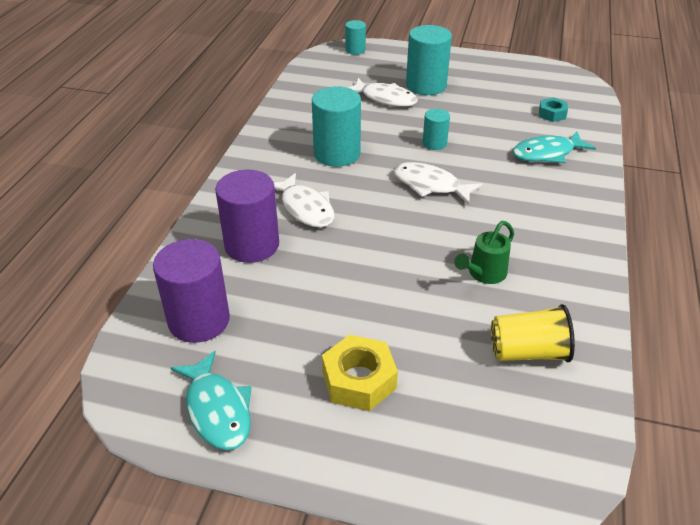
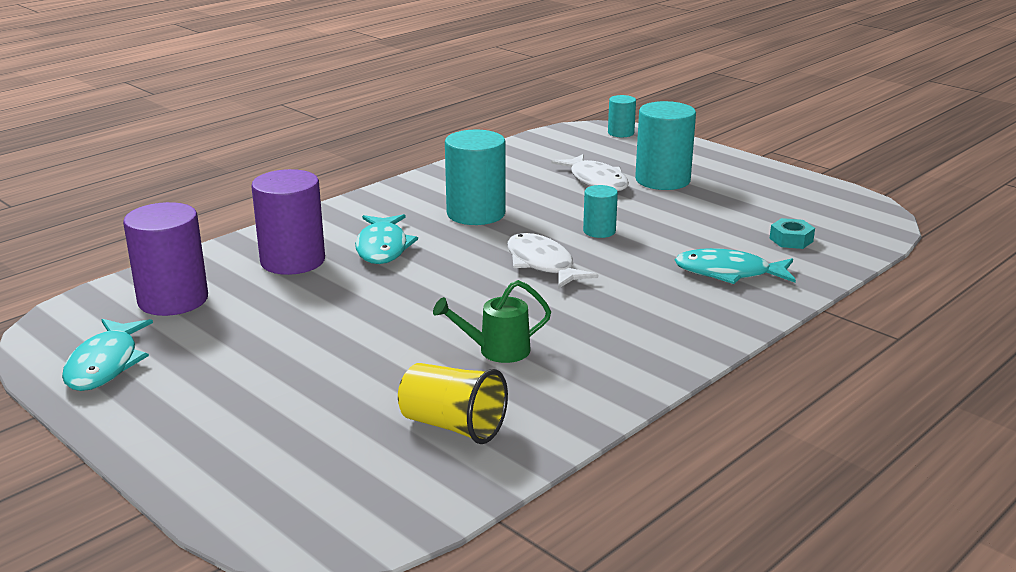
camera: 30 degrees right, 15 degrees down
(305, 208) = (383, 248): white fish -> turquoise fish
(359, 380) = (253, 388): yellow nut -> none

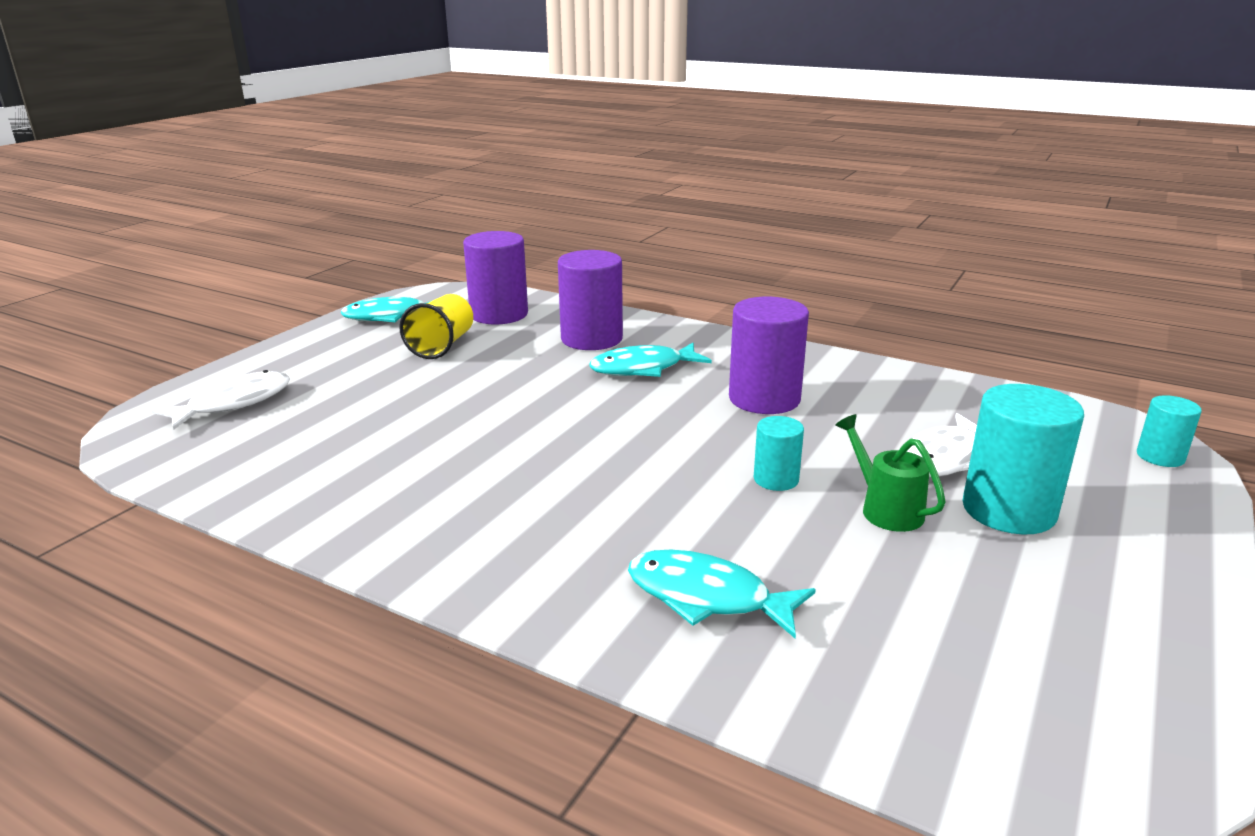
camera: 75 degrees right, 0 degrees up
(452, 426) = (290, 456): yellow cup -> yellow cup (442, 345)
(476, 214) = (764, 399): turquoise cylinder -> purple cylinder
(496, 351) = (436, 456): green watering can -> green watering can (885, 509)
(542, 264) = (653, 454): white fish -> white fish (234, 403)
(728, 273) = (706, 597): turquoise fish -> turquoise fish turned 60 degrees counterclockwise
(791, 240) = (880, 659): turquoise nut -> none

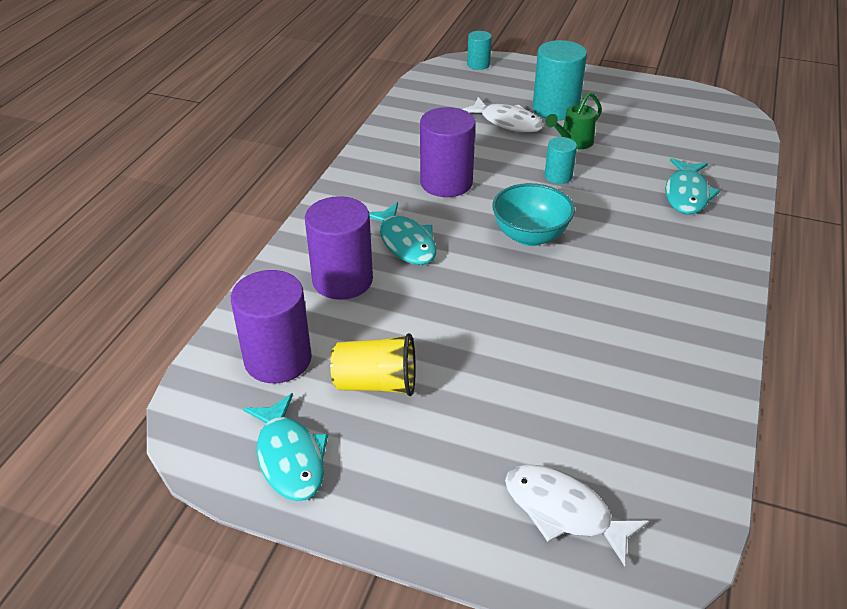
camera: 100 degrees left, 15 degrees up
(631, 438) = (530, 236): none -> turquoise bowl

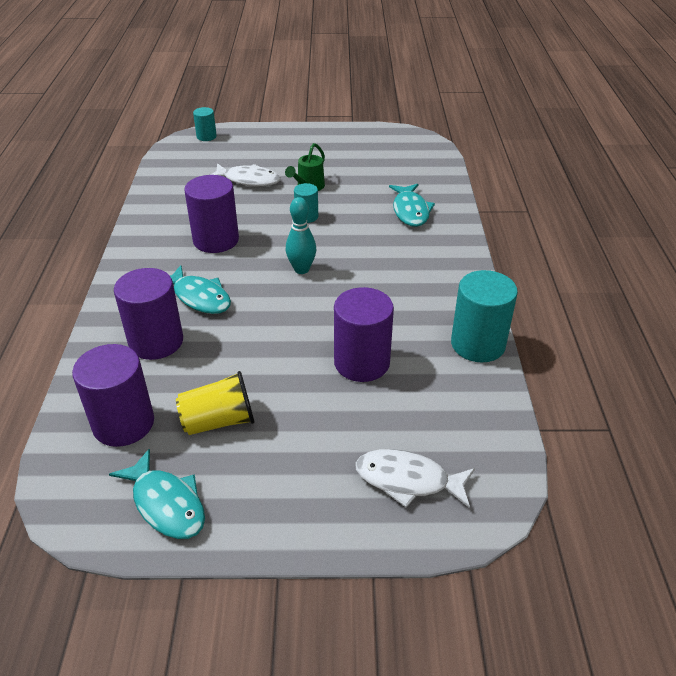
camera: 20 degrees left, 0 degrees up
(530, 236) = (301, 269): turquoise bowl -> turquoise bowling pin
(555, 109) = (284, 162): turquoise cylinder -> turquoise cylinder (478, 344)
(560, 360) = (361, 362): none -> purple cylinder

